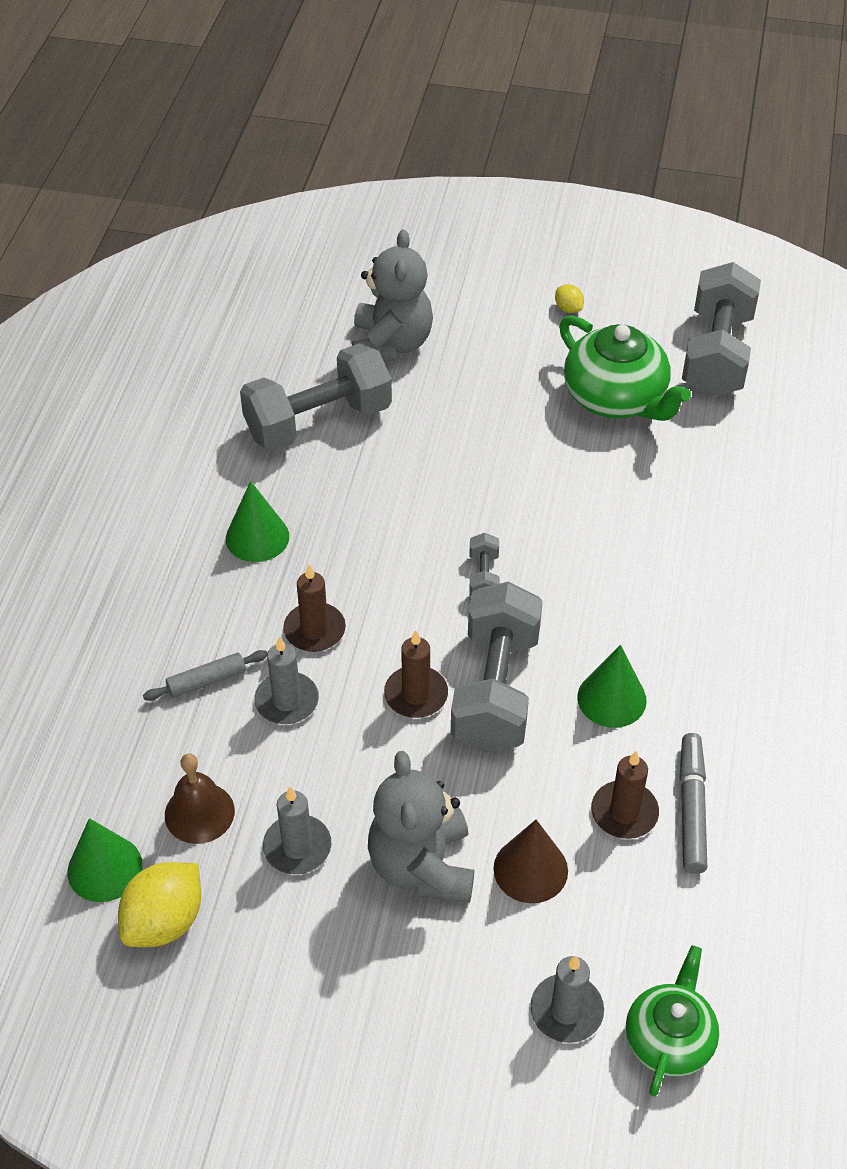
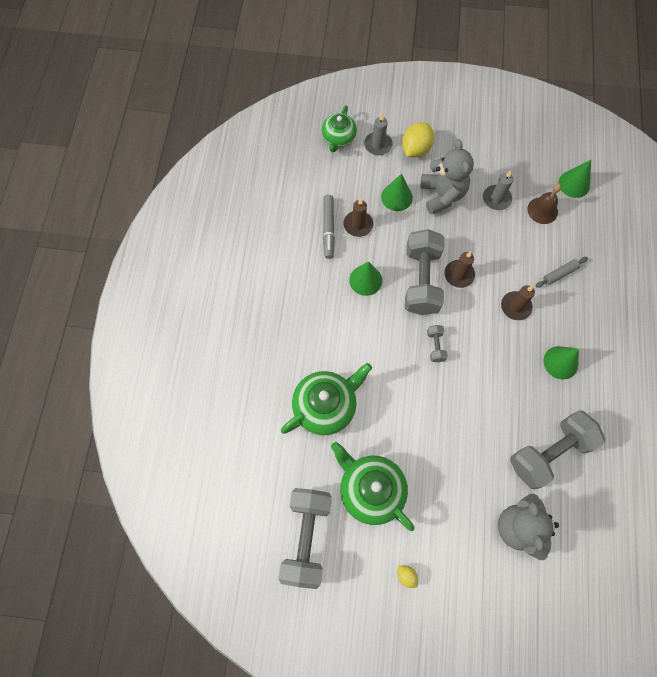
camera: 175 degrees right, 20 degrees up
(165, 921) = (542, 165): yellow lemon -> yellow lemon (415, 149)
(287, 701) = (519, 266): grey candle -> none
(530, 869) = (396, 197): brown cone -> green cone
(691, 504) = (325, 406): none -> green teapot

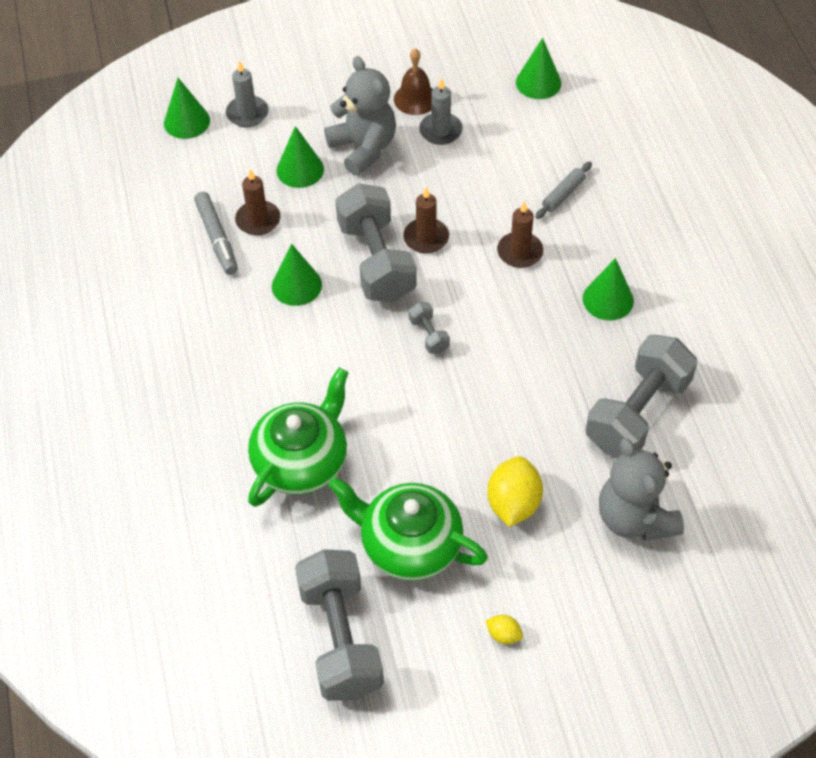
camera: 20 degrees left, 15 degrees down
(338, 138) = (186, 121): green teapot -> green cone
(415, 149) = (303, 103): yellow lemon -> yellow lemon (513, 504)
(542, 210) = (509, 126): brown bell -> brown bell (415, 99)

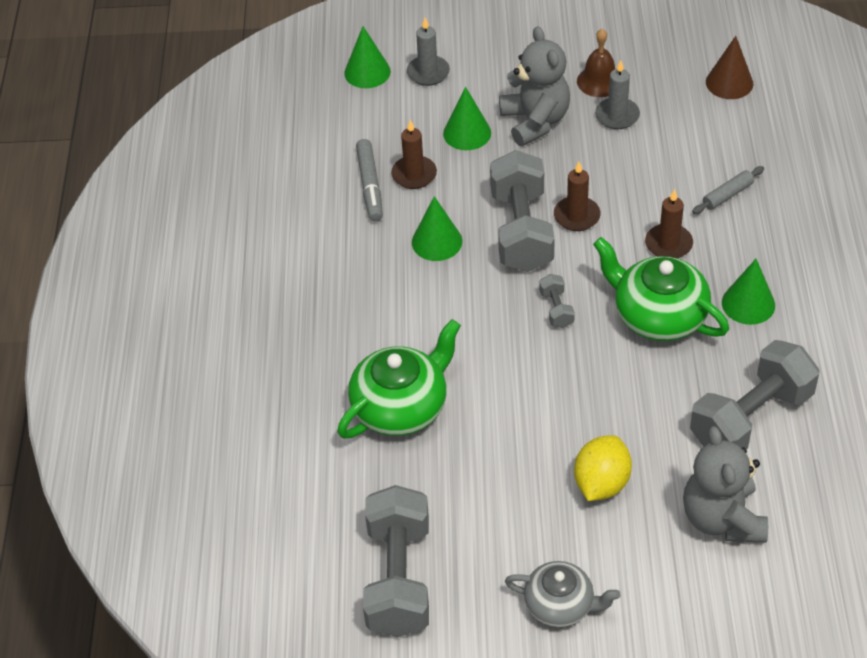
camera: 15 degrees right, 5 degrees down
(409, 545) = (487, 503): green teapot -> green teapot (658, 316)
(503, 635) = (560, 605): yellow lemon -> grey teapot
(538, 82) = (729, 82): green cone -> brown cone

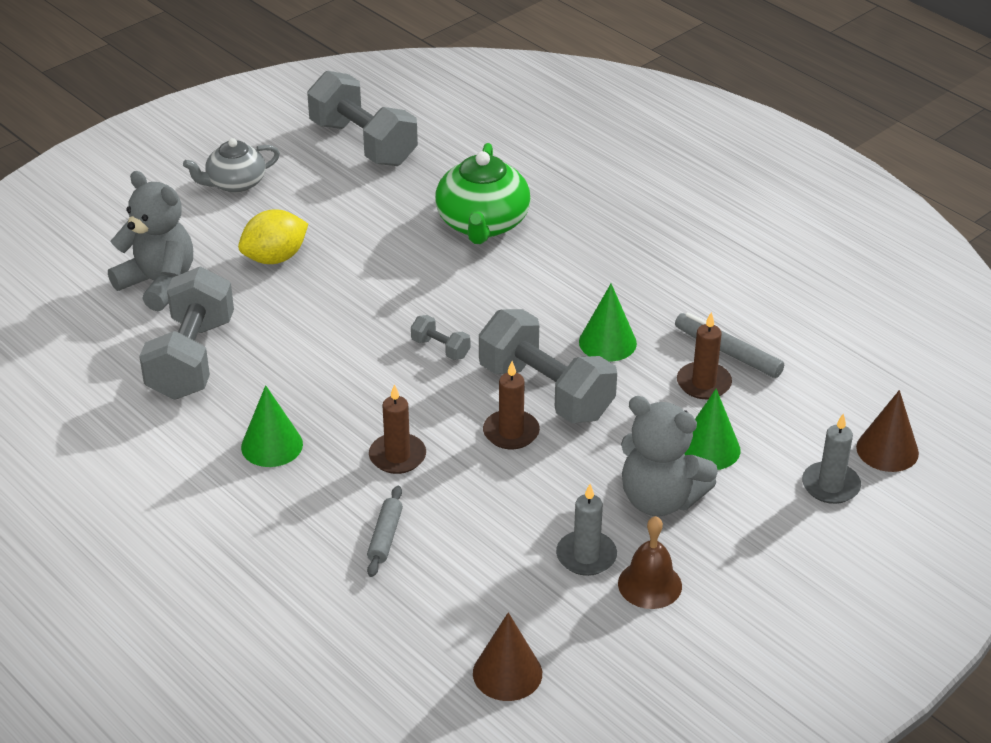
camera: 135 degrees right, 10 degrees down
(367, 72) = (887, 450): green cone -> brown cone
(601, 483) = (275, 258): yellow lemon -> yellow lemon turned 75 degrees clockwise
(658, 316) = (345, 391): green teapot -> none

